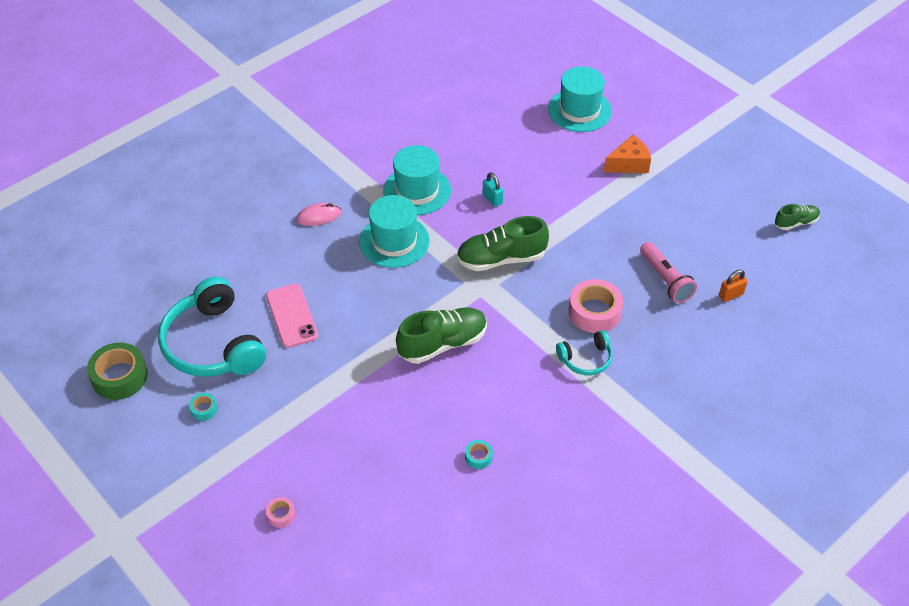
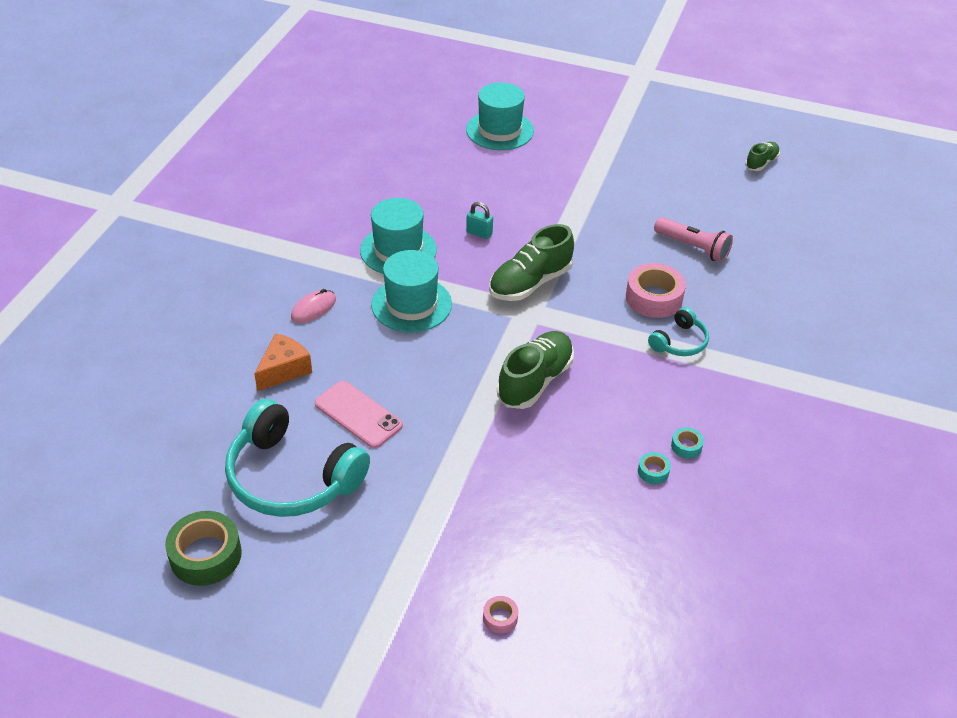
camera: 30 degrees left, 5 degrees down
(204, 409) = (332, 548): turquoise tape -> turquoise tape (686, 446)
(629, 164) = (581, 161): orange cheese -> orange cheese (284, 370)
(731, 295) = (758, 240): orange padlock -> none

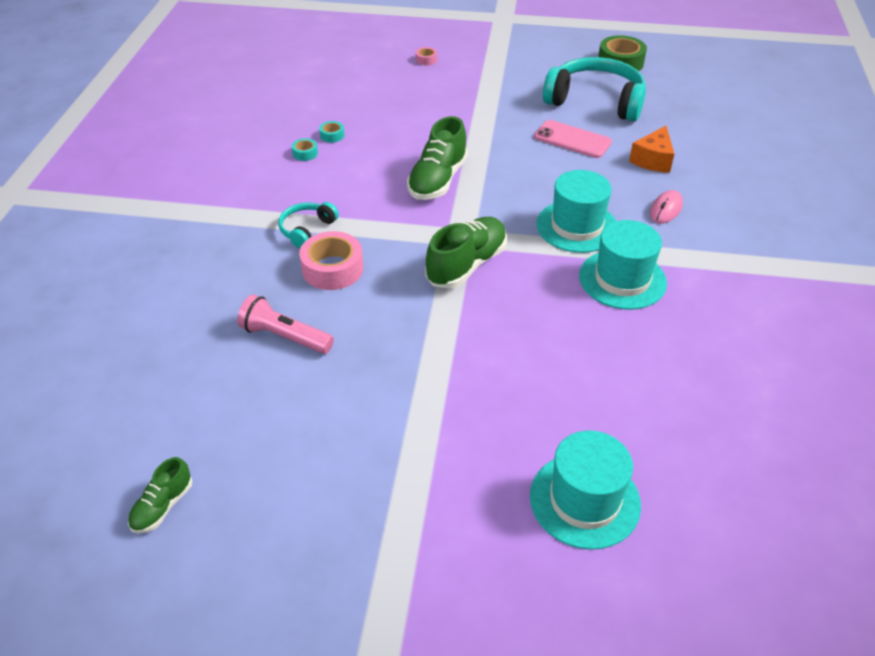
camera: 170 degrees right, 0 degrees up
(479, 233) = (543, 315): turquoise padlock -> none

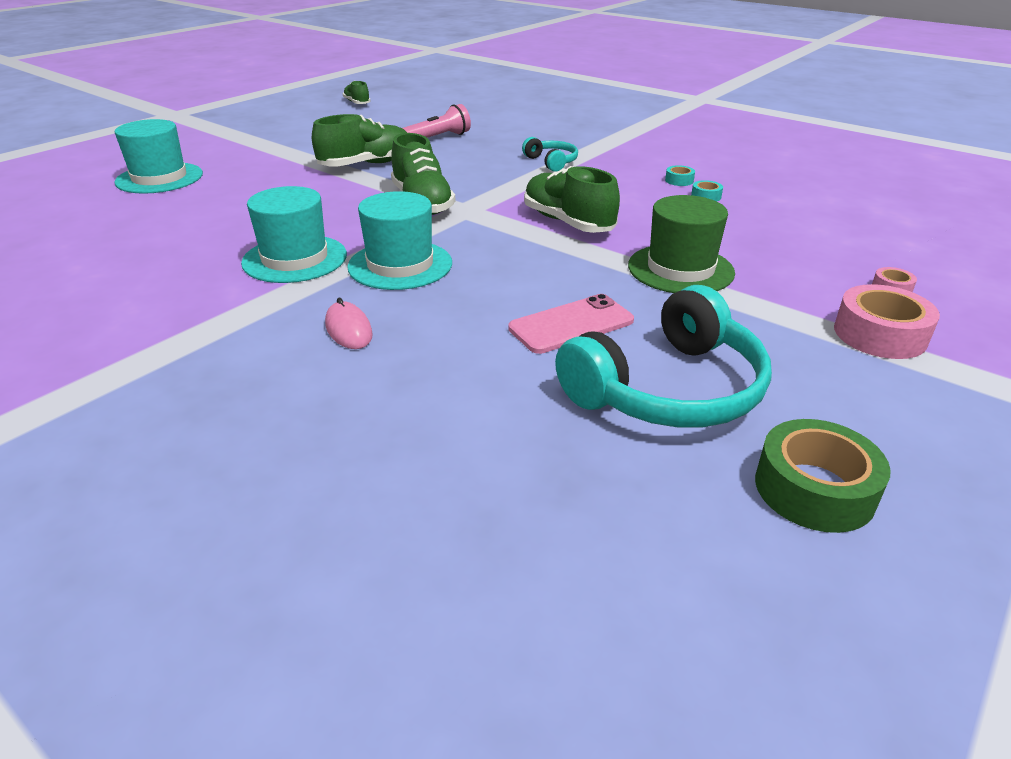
camera: 120 degrees right, 10 degrees down
(332, 269) = (488, 161): pink tape -> pink tape (879, 334)
(407, 349) = (366, 164): none -> green shoe
(468, 122) = (680, 269): none -> green hat
(653, 160) = (455, 369): orange cheese -> none

